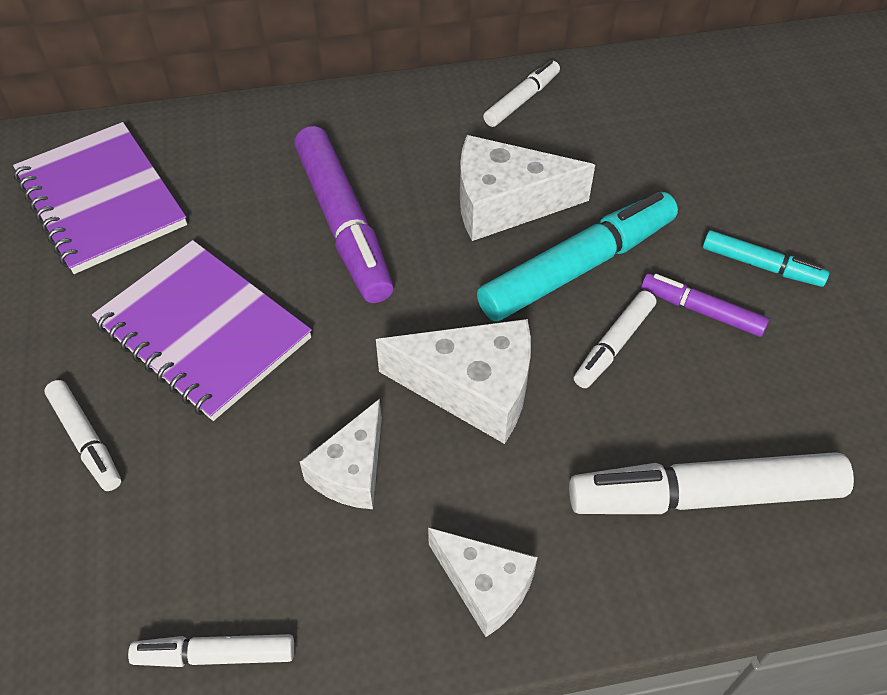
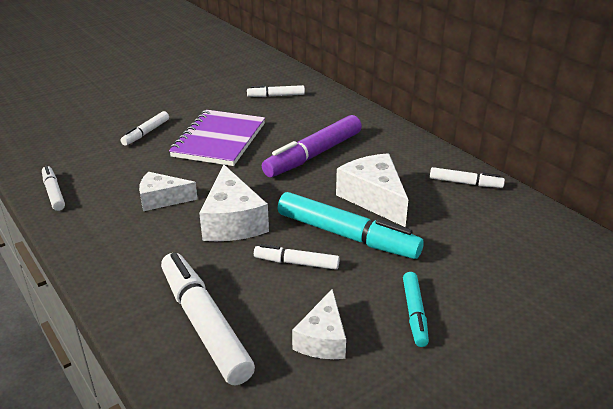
camera: 65 degrees right, 20 degrees down
(101, 200) = (276, 96): purple notebook -> white marker
(485, 586) = (112, 256): white cheese -> white cheese (322, 339)
(701, 310) = (351, 293): purple marker -> none

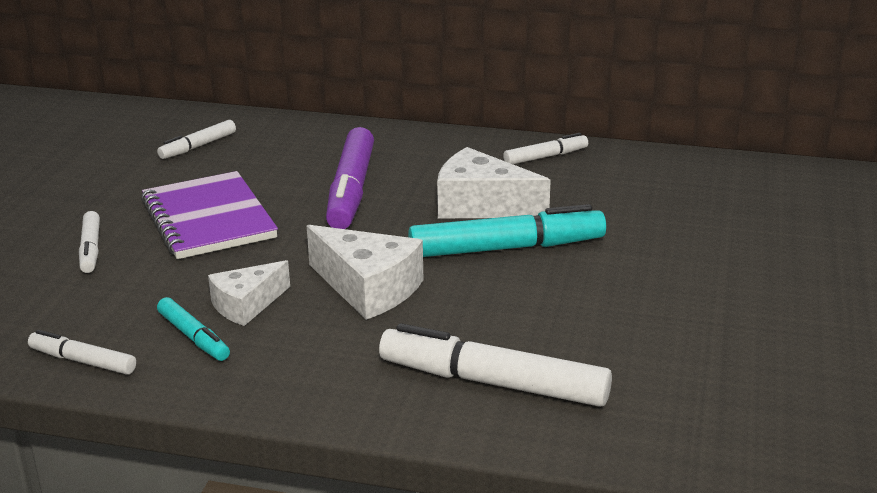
camera: 40 degrees left, 5 degrees down
(296, 263) = (496, 292): white marker -> none
(322, 339) = (616, 337): white cheese -> none
(414, 313) = (660, 280): turquoise marker -> turquoise marker (193, 337)

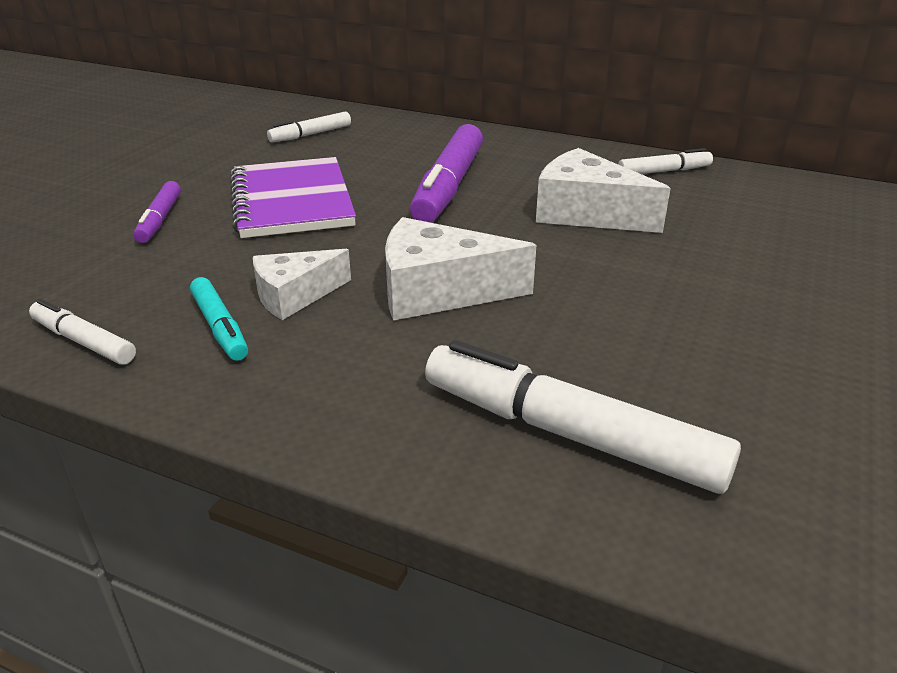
camera: 10 degrees right, 5 degrees up
(90, 249) = (159, 220): white marker -> purple marker
(368, 288) = (438, 291): white cheese -> white cheese turned 135 degrees clockwise
(507, 248) = (609, 262): turquoise marker -> none

